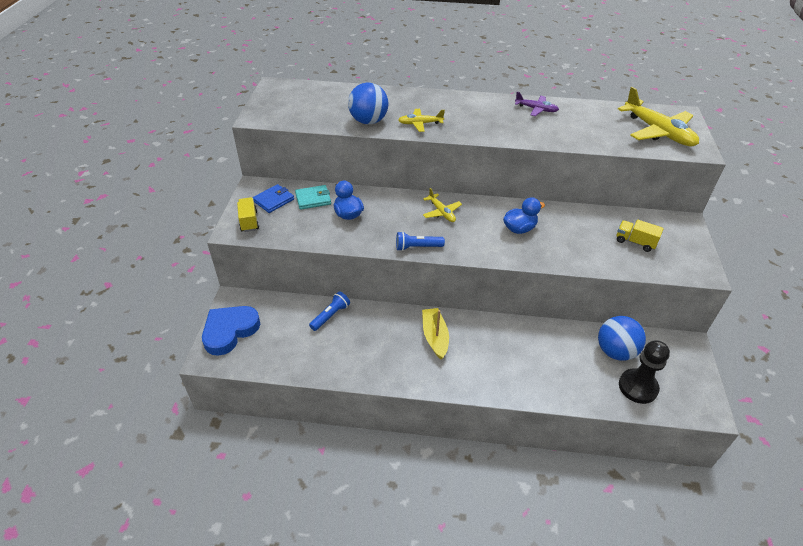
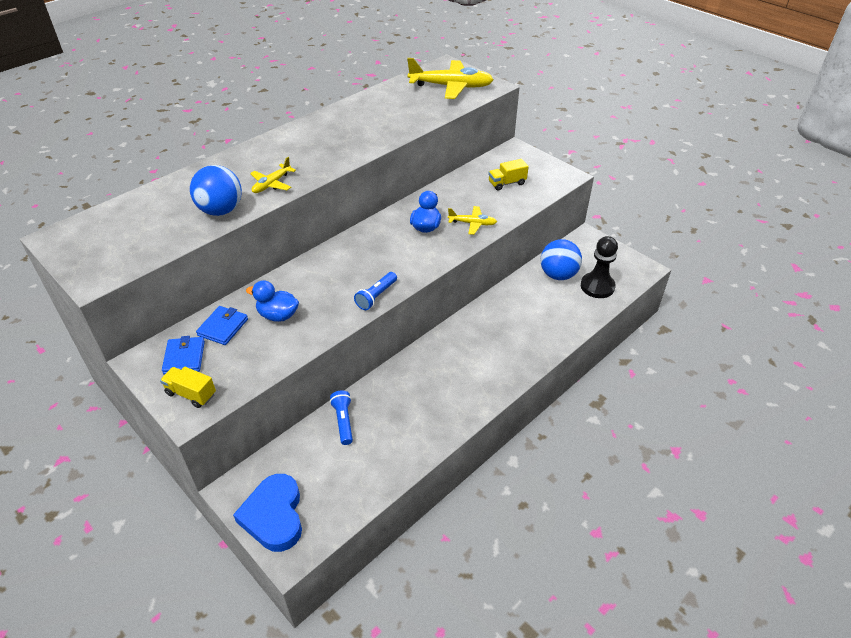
camera: 50 degrees left, 0 degrees up
(313, 199) = (223, 327): turquoise wallet -> blue wallet
(435, 337) = (443, 364): yellow boat -> none
(441, 212) = (352, 256): yellow plane -> yellow plane (472, 223)
(536, 109) = (345, 117): purple plane -> none

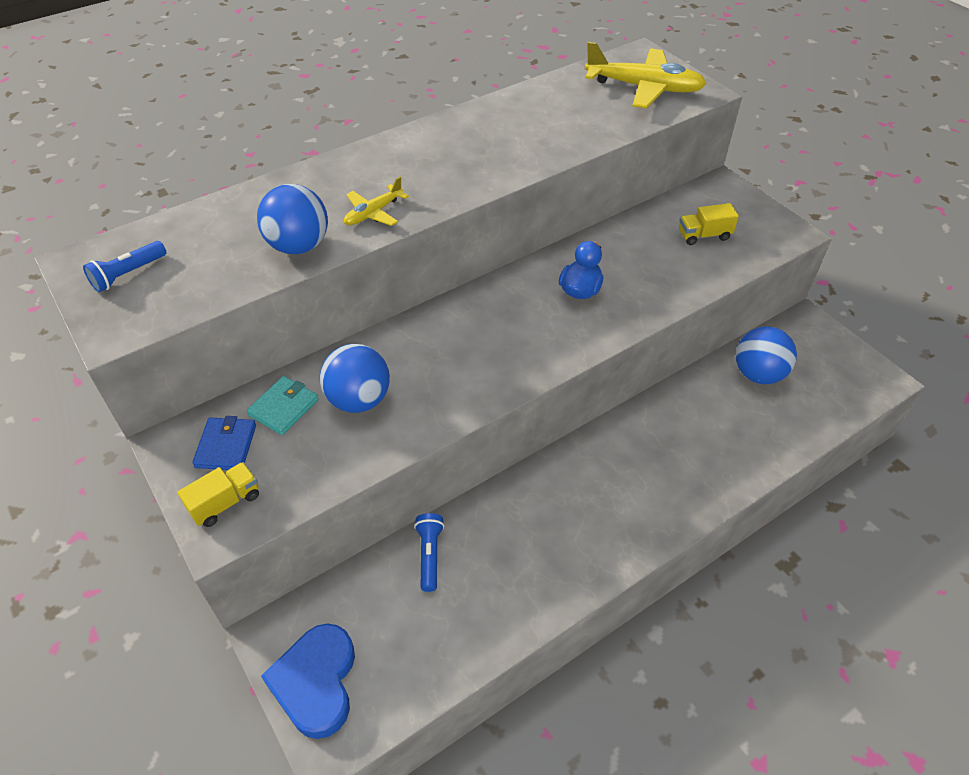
camera: 10 degrees right, 5 degrees up
(191, 394) = (225, 503): yellow truck -> yellow truck turned 105 degrees clockwise
(223, 327) = (284, 407): blue wallet -> turquoise wallet
(278, 315) = (359, 399): blue duck -> blue ball
(376, 296) = (496, 388): blue flashlight -> blue flashlight (128, 274)
(472, 223) = (646, 292): yellow plane -> none
(597, 286) = (812, 399): black pawn -> none

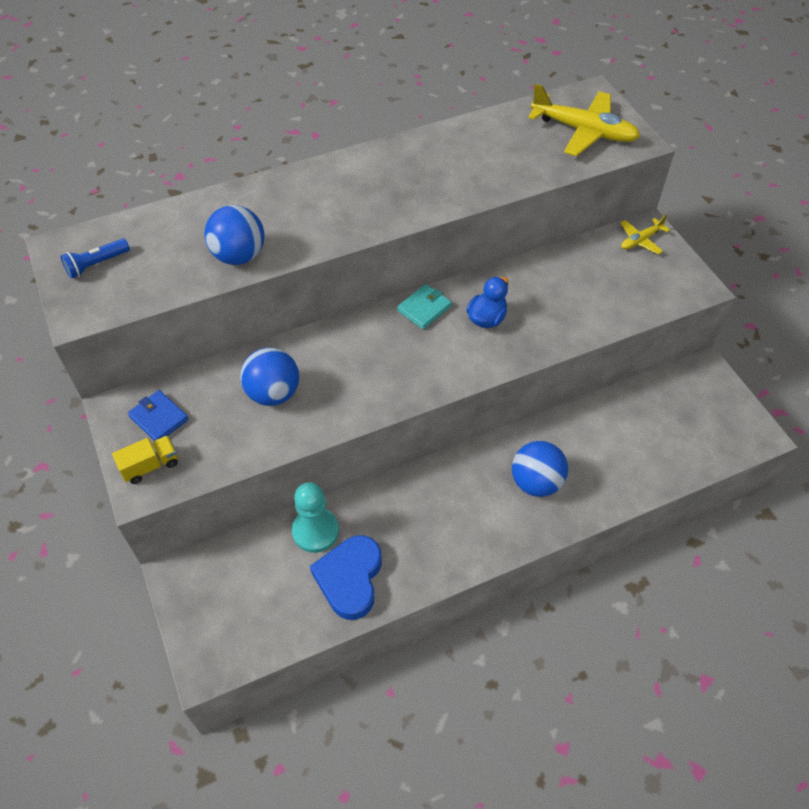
camera: 10 degrees right, 5 degrees up
(226, 446) = (159, 418): blue wallet -> blue wallet turned 60 degrees counterclockwise
(284, 407) = (211, 391): turquoise wallet -> turquoise wallet (424, 308)
(316, 682) = (204, 619): blue heart -> blue heart (350, 578)
(373, 213) = (308, 232): yellow plane -> yellow plane (640, 240)
(429, 555) = (315, 531): blue flashlight -> turquoise pawn
(704, 235) = (615, 279): yellow truck -> none
(758, 374) = (643, 413): blue ball -> blue ball (536, 482)

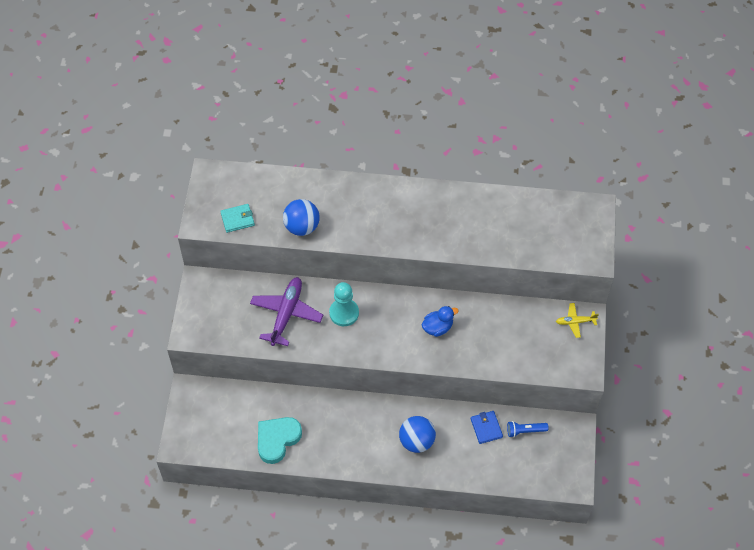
camera: 30 degrees right, 5 degrees up
(96, 264) = (223, 195): blue flashlight -> blue flashlight (525, 431)
(150, 466) = (199, 324): yellow truck -> none
(159, 418) = (218, 298): blue wallet -> blue wallet (486, 428)
(273, 393) = (286, 314): blue ball -> purple plane
(315, 531) = (275, 403): turquoise pawn -> turquoise pawn (344, 313)
(350, 578) = (277, 440): blue heart -> turquoise heart
(424, 308) = (405, 302): turquoise wallet -> turquoise wallet (237, 219)
(584, 131) = (566, 235): yellow plane -> none

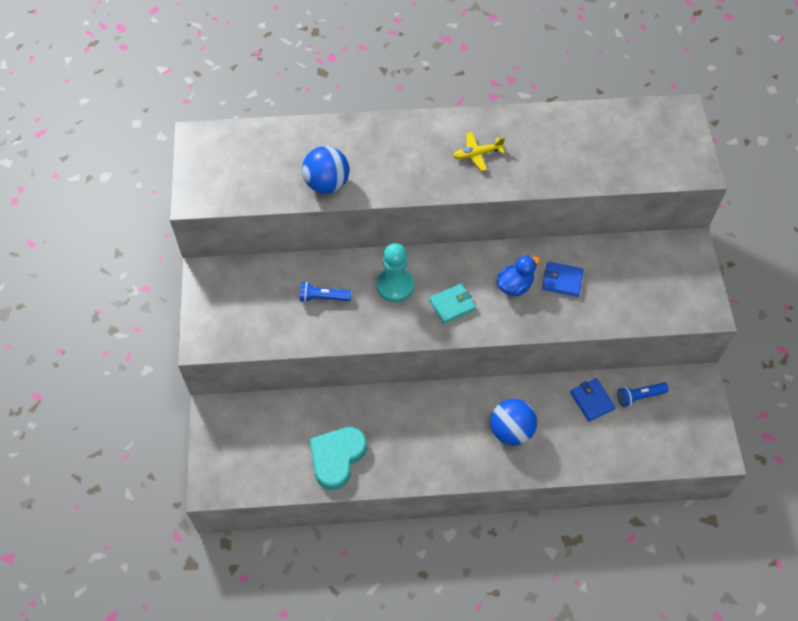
camera: 10 degrees left, 0 degrees up
(237, 219) = (243, 186): turquoise wallet -> turquoise wallet (452, 305)
(286, 314) = (323, 297): purple plane -> blue flashlight
(476, 329) = (562, 280): none -> blue wallet
(575, 322) = (678, 254): yellow plane -> yellow plane (477, 154)

